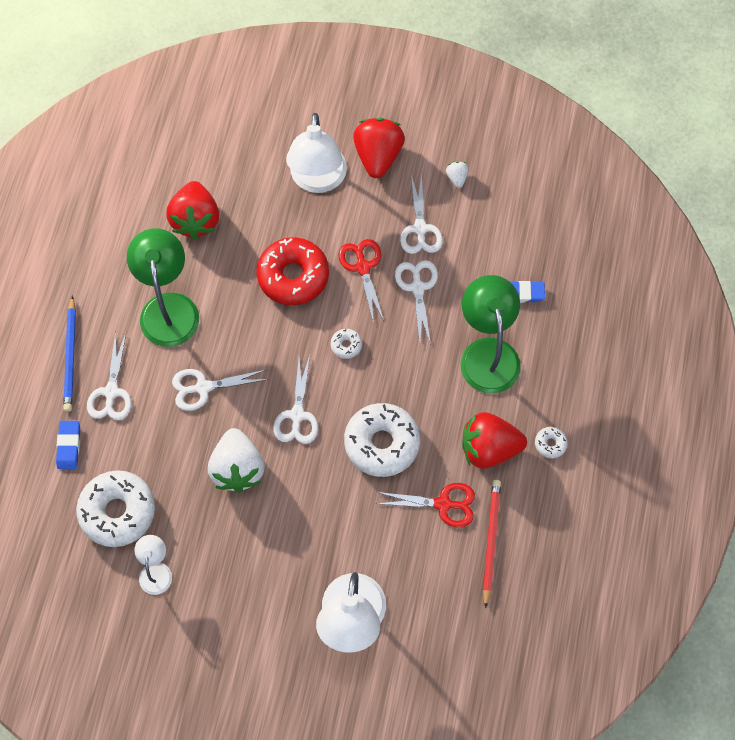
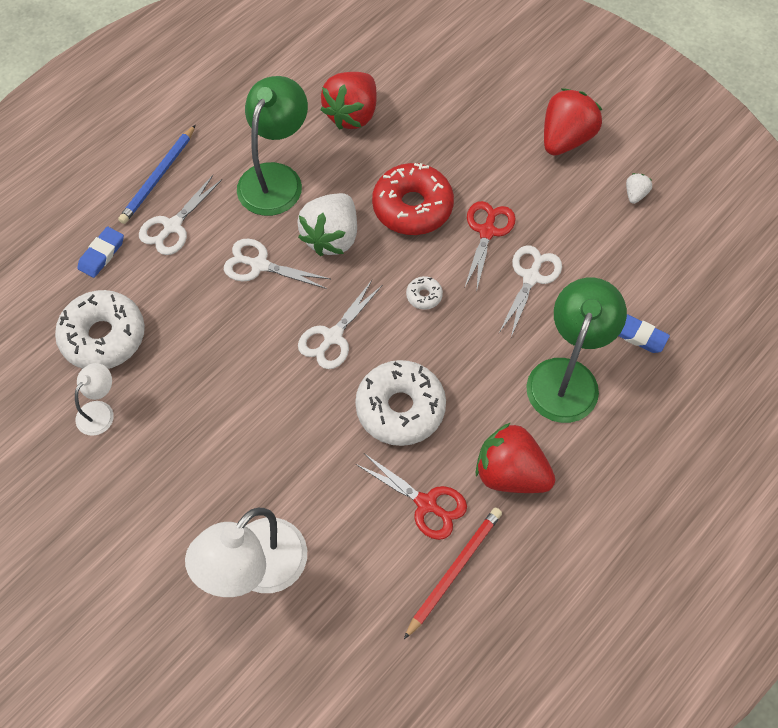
camera: 30 degrees right, 5 degrees down
(237, 468) = (242, 357): white strawberry -> white strawberry (331, 237)
(317, 180) = (492, 133): white lamp -> none
(420, 229) = (568, 223): white scissors -> none
(550, 444) = (581, 504): white donut -> none

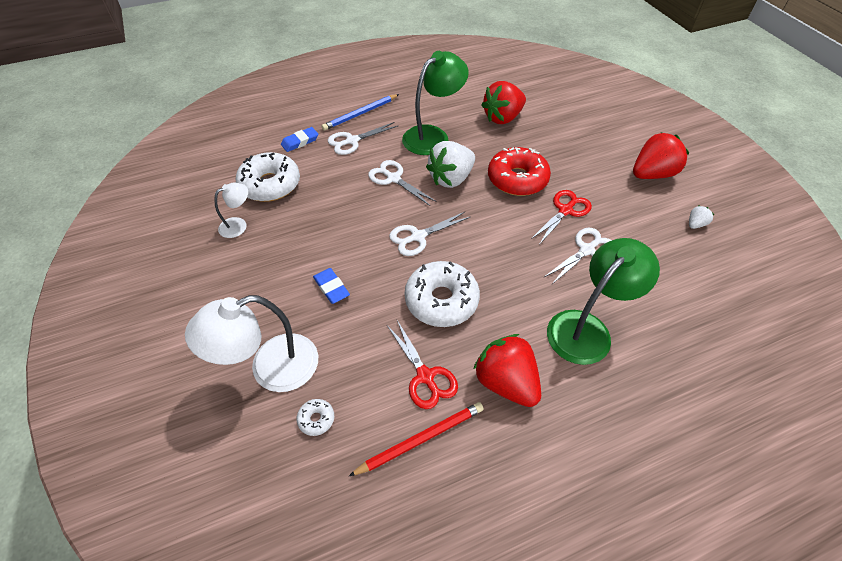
camera: 25 degrees right, 10 degrees down
(424, 296) = (498, 234): white donut -> white donut (316, 419)
(638, 335) = (661, 321): blue eraser -> blue eraser (331, 287)

